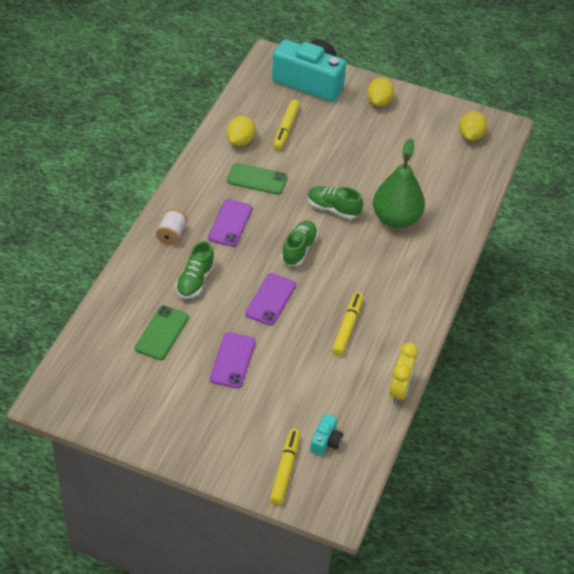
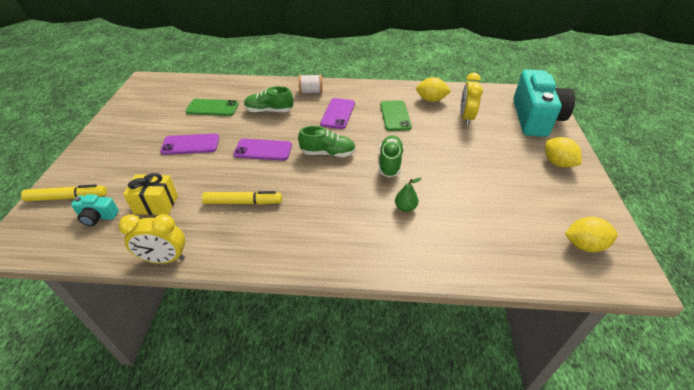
camera: 75 degrees right, 5 degrees down
(230, 223) = (338, 113): purple phone -> purple phone turned 75 degrees counterclockwise
(286, 129) = (466, 118): yellow marker -> yellow clock
(325, 394) = (156, 204): none -> yellow gift
(379, 102) = (557, 163): yellow lemon -> yellow lemon turned 60 degrees clockwise
(396, 219) = (405, 207): green pear -> green pear, size x0.41

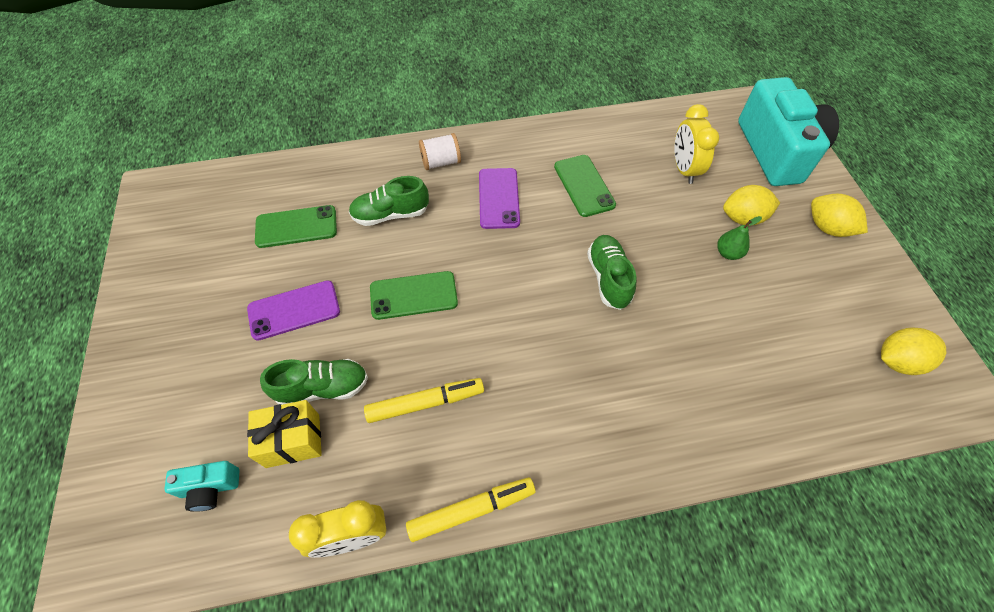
camera: 15 degrees left, 15 degrees up
(67, 197) = (140, 464): yellow marker -> yellow marker (471, 510)
(263, 150) = (413, 295): purple phone -> green phone
(328, 153) = (513, 280): green shoe -> green shoe (322, 388)
(405, 207) = (657, 355): green pear -> green pear (728, 253)
(431, 100) = (624, 143): yellow lemon -> yellow lemon (743, 218)

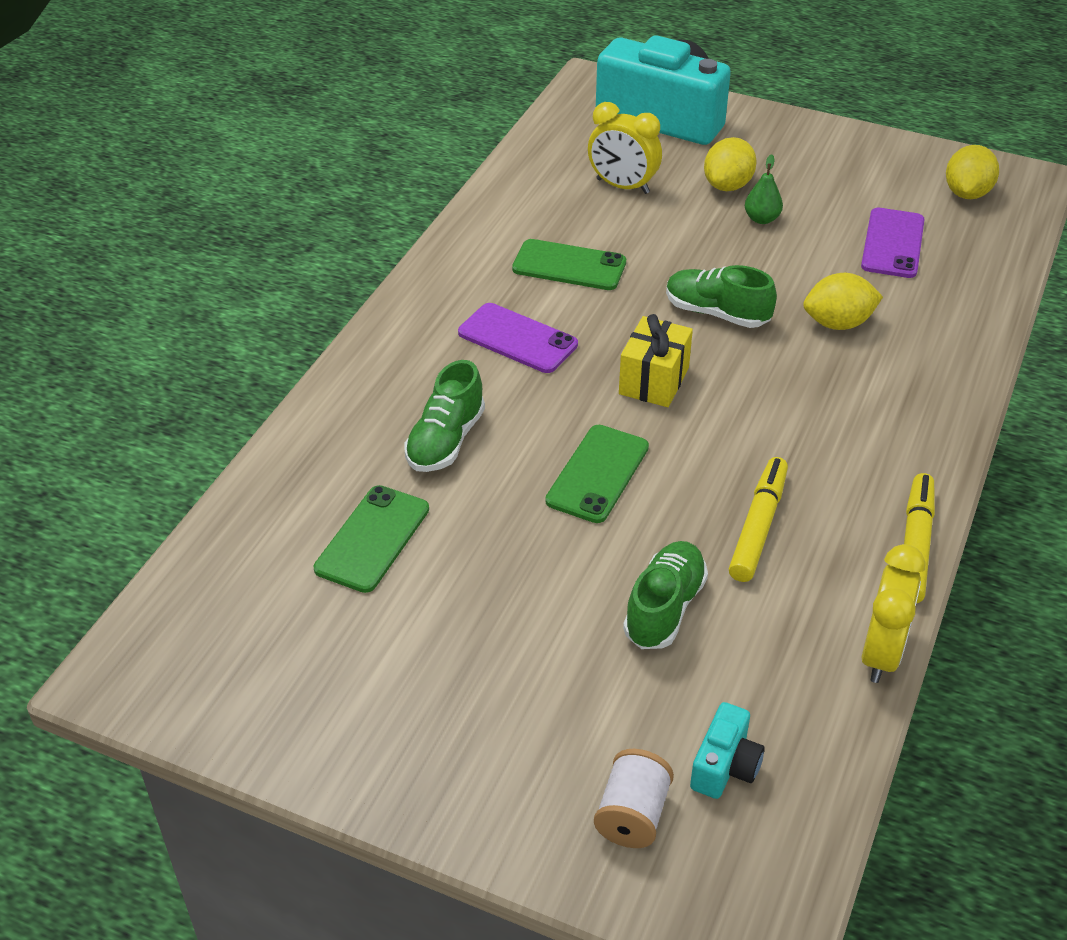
camera: 55 degrees left, 15 degrees down
(293, 440) = (717, 663): yellow gift -> yellow gift (653, 381)
(294, 310) = (518, 592): purple phone -> purple phone (892, 243)
(441, 162) = (403, 359): white spool -> white spool (632, 815)
(827, 228) = (791, 144): yellow lemon -> yellow lemon (838, 323)

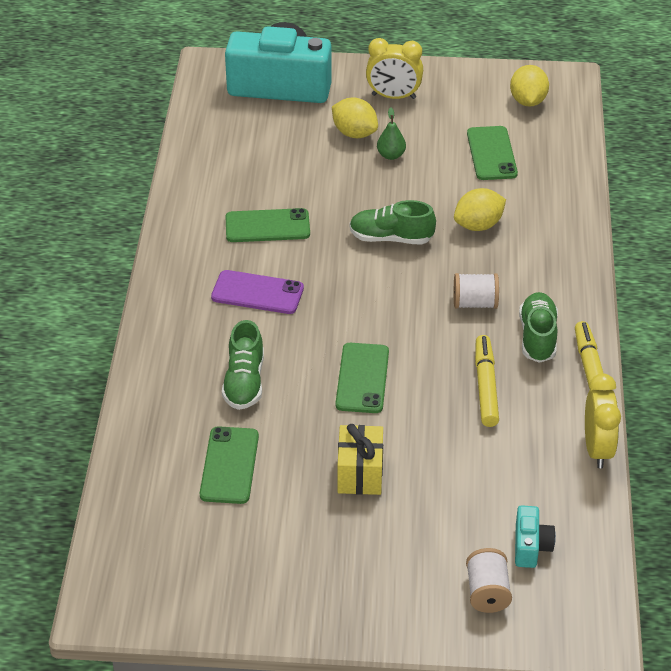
camera: 20 degrees left, 0 degrees up
(622, 186) = (276, 152): yellow clock -> yellow clock (393, 96)
(653, 381) = (369, 300): yellow gift -> yellow gift (360, 473)
(664, 608) = (449, 458): green shoe -> green shoe (537, 337)
(728, 185) = (354, 133): yellow lemon -> yellow lemon turned 60 degrees counterclockwise
(791, 417) = (475, 303): none -> white spool
(892, 243) = (491, 153): purple phone -> green phone

